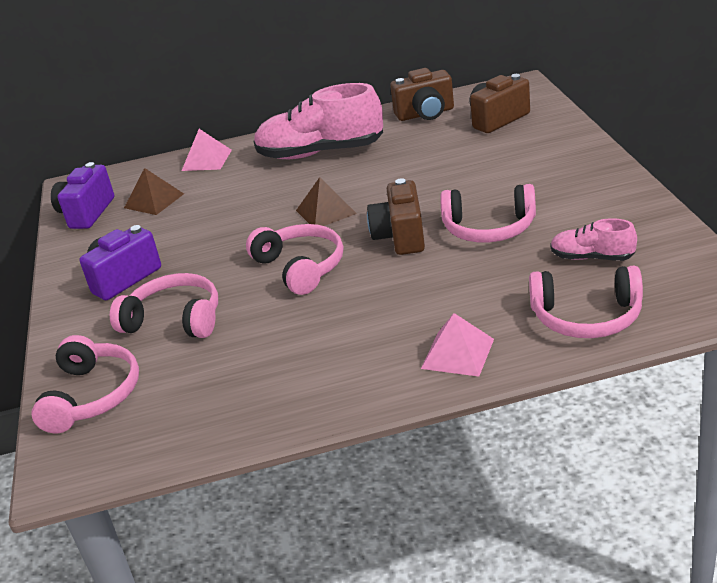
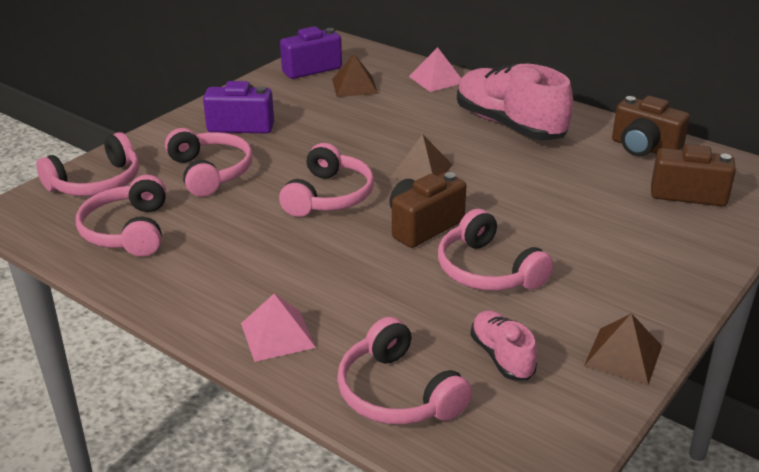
camera: 45 degrees right, 0 degrees up
(203, 397) = (128, 231): none -> pink headphones
(639, 210) = (623, 355): none -> brown pyramid

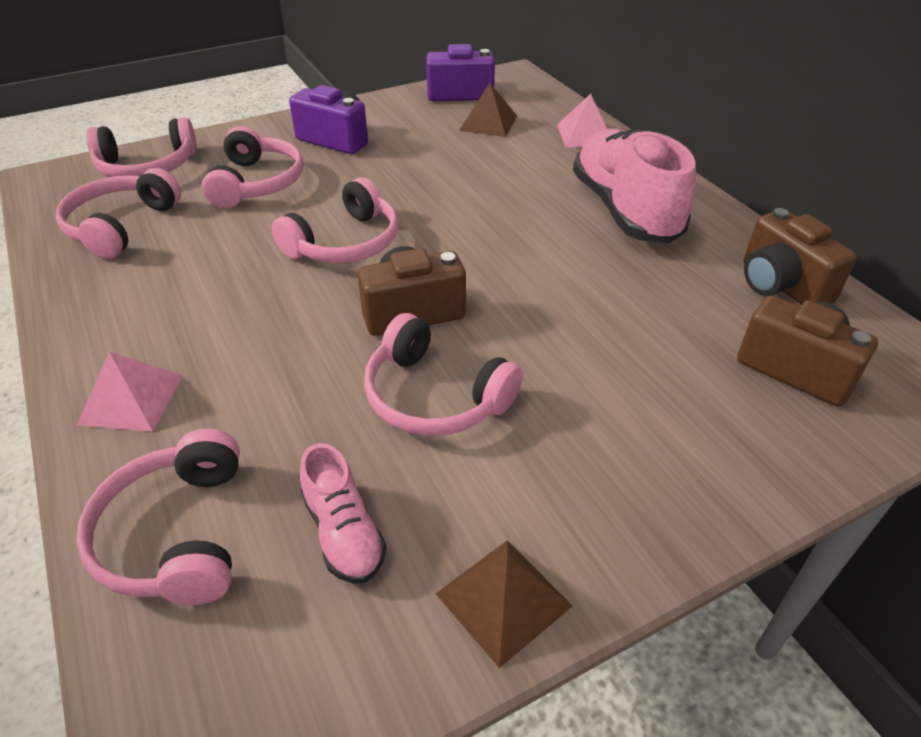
camera: 25 degrees right, 10 degrees up
(421, 170) = (472, 239): brown pyramid -> none
(487, 270) = (434, 396): pink headphones -> pink headphones turned 45 degrees counterclockwise
(502, 356) = (343, 532): pink shoe -> pink shoe turned 150 degrees clockwise

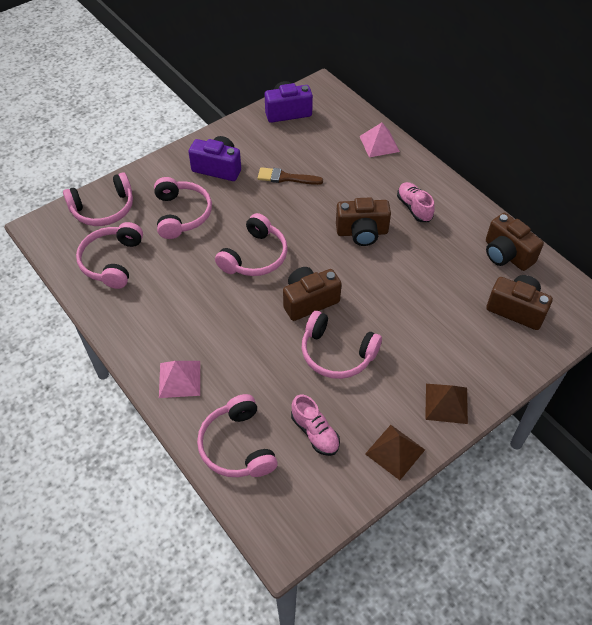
camera: 10 degrees left, 10 degrees up
(431, 158) = (286, 178): none -> brown brush
(488, 123) = (314, 140): brown pyramid -> brown pyramid (446, 403)
(531, 231) = (362, 232): none -> brown camera
(625, 210) = (414, 208): pink shoe -> pink shoe, size x0.50

